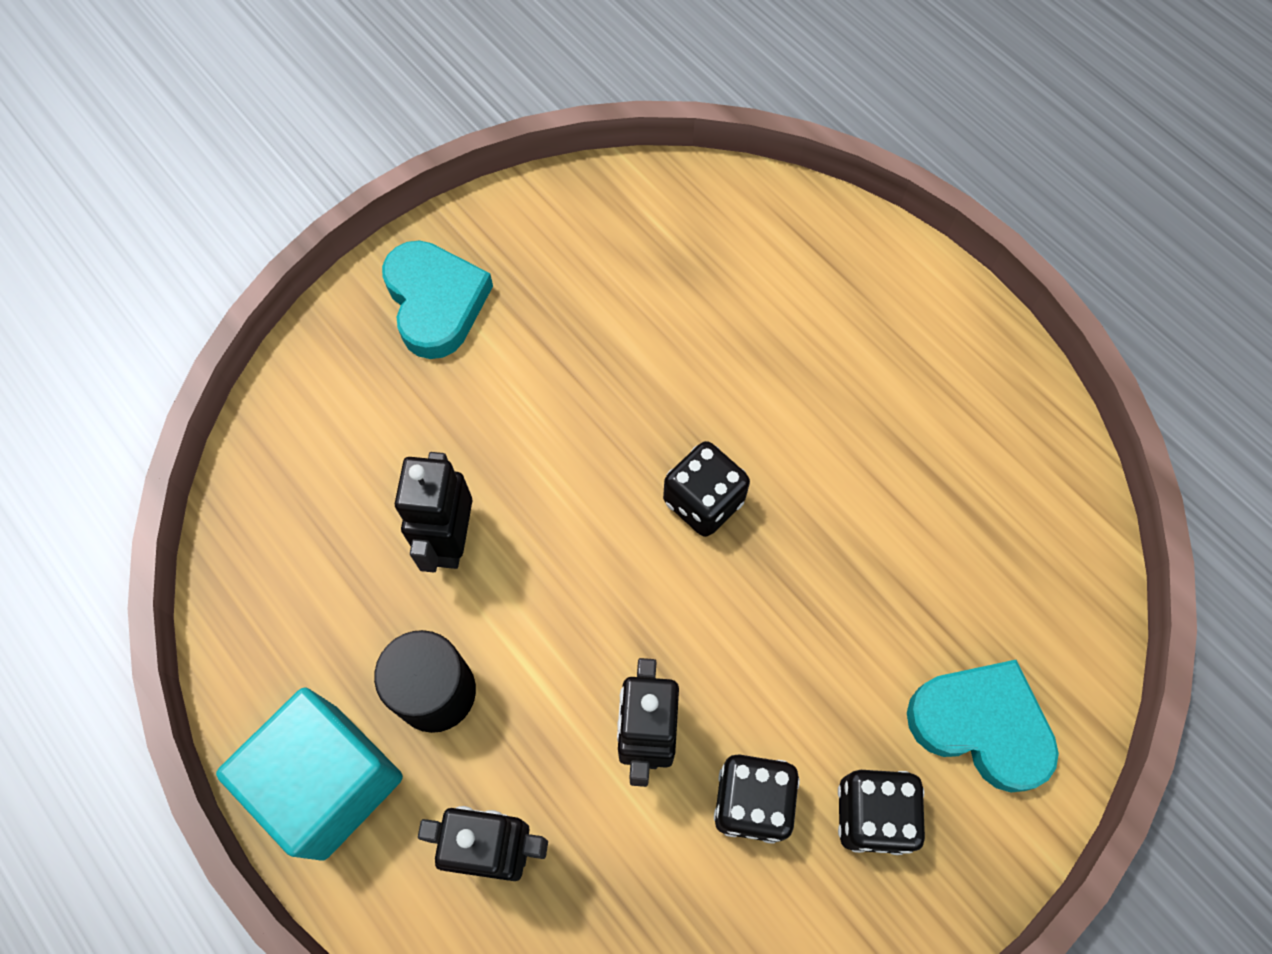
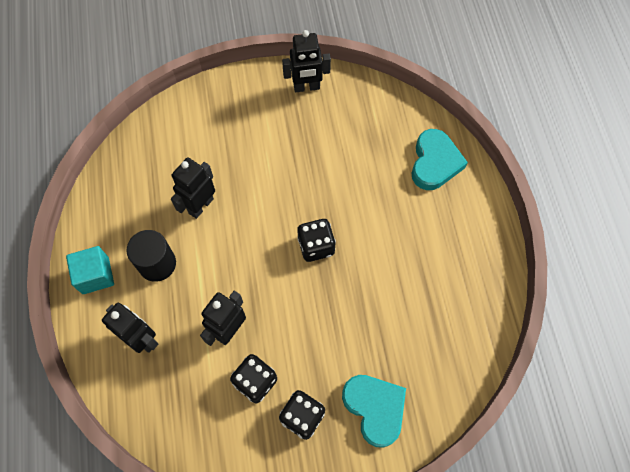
camera: 30 degrees right, 0 degrees up
(329, 781) = (95, 275): turquoise cube -> turquoise cube, size x0.65
(435, 302) = (256, 102): turquoise heart -> turquoise heart (434, 163)
(510, 234) = (306, 87): none -> black robot

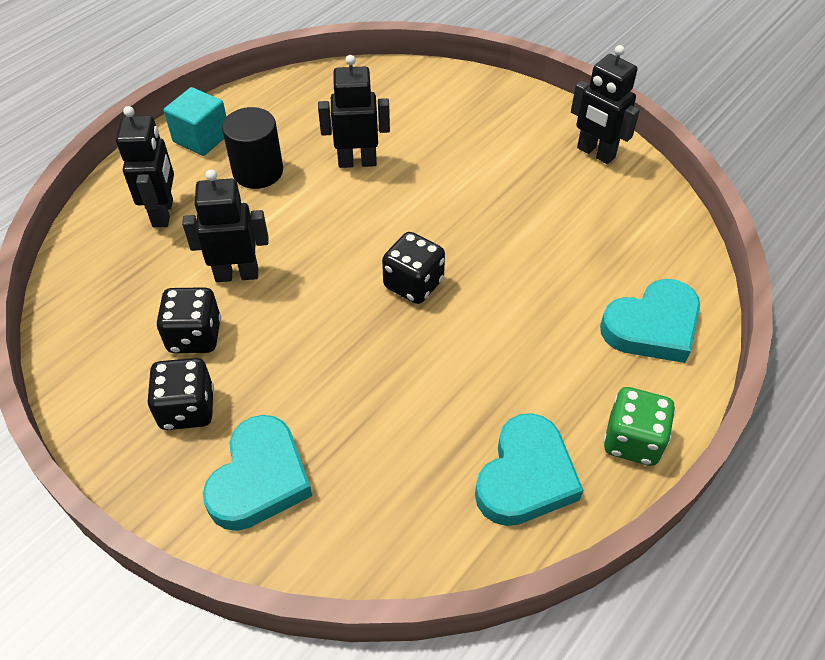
camera: 50 degrees right, 15 degrees down
(468, 287) = (525, 476): none -> turquoise heart
(486, 226) = (632, 440): none -> green dice

